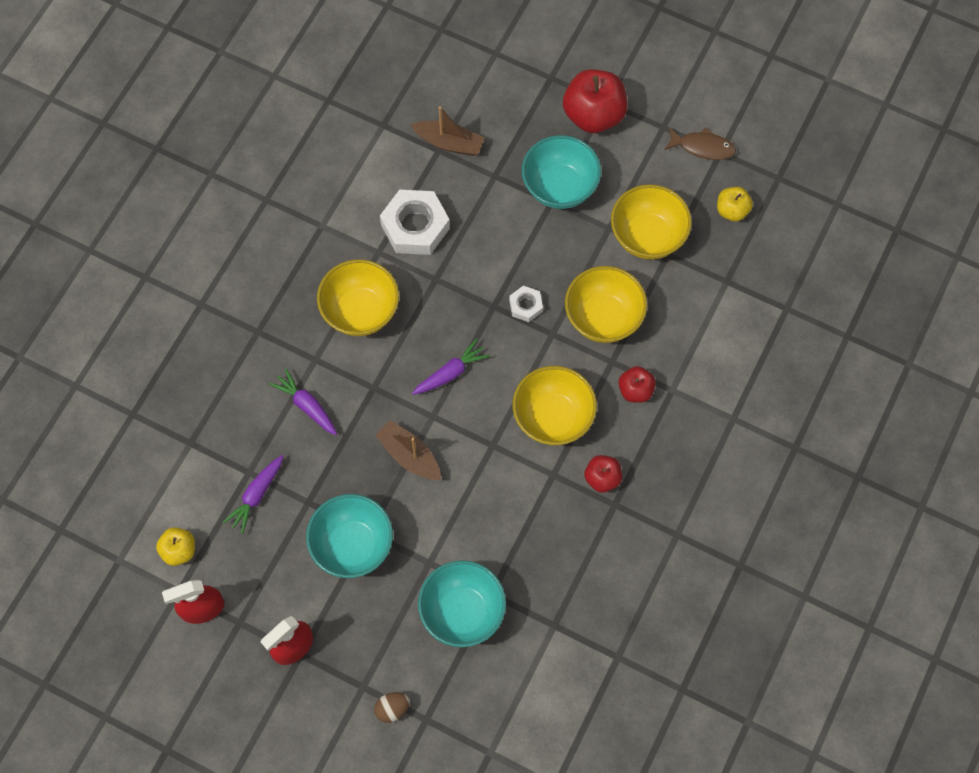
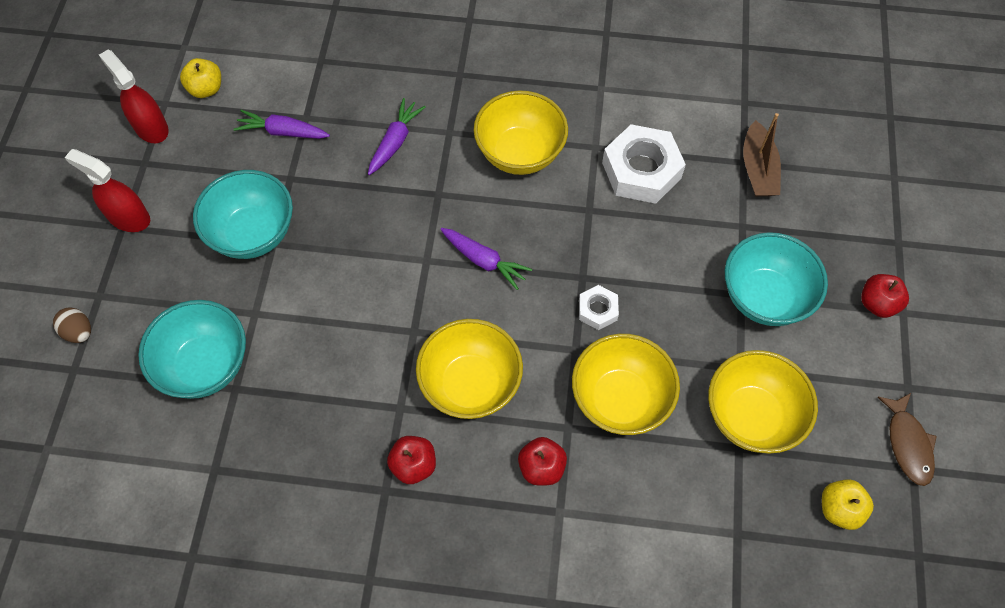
camera: 70 degrees right, 5 degrees down
(409, 455) = (372, 253): brown boat -> none
(593, 115) = (877, 304): red apple -> red apple, size x0.54

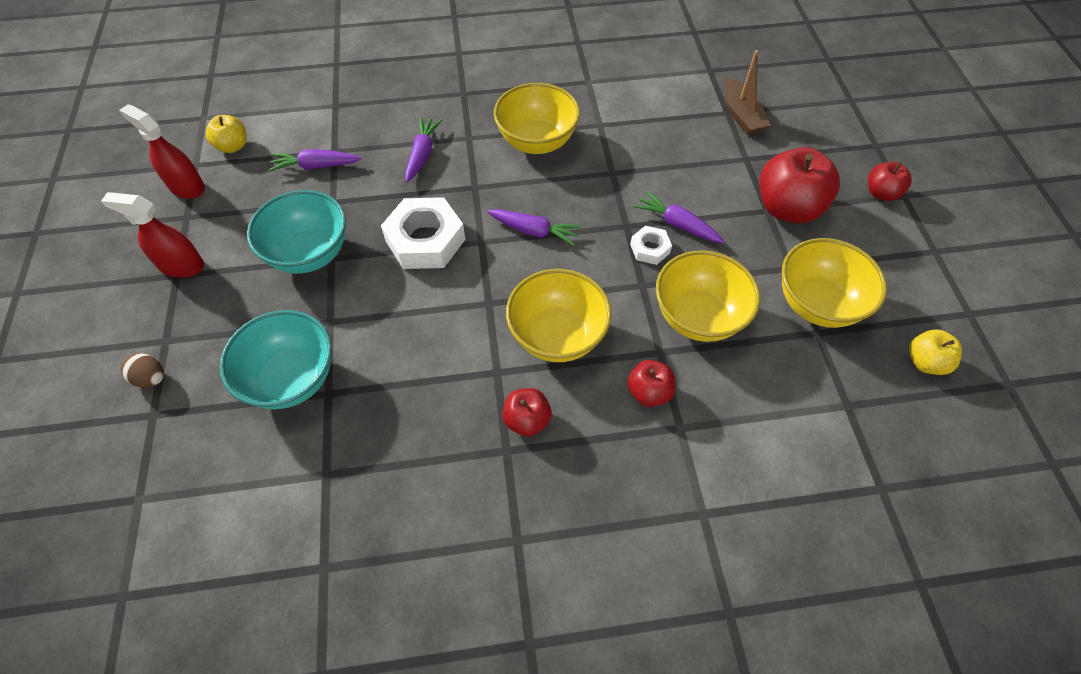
camera: 15 degrees left, 5 degrees down
(637, 288) = (677, 224): none -> purple carrot
(641, 170) = (645, 134): white nut -> white nut (425, 240)
(764, 297) = (787, 208): turquoise bowl -> red apple
(908, 444) = (956, 295): brown fish -> none

